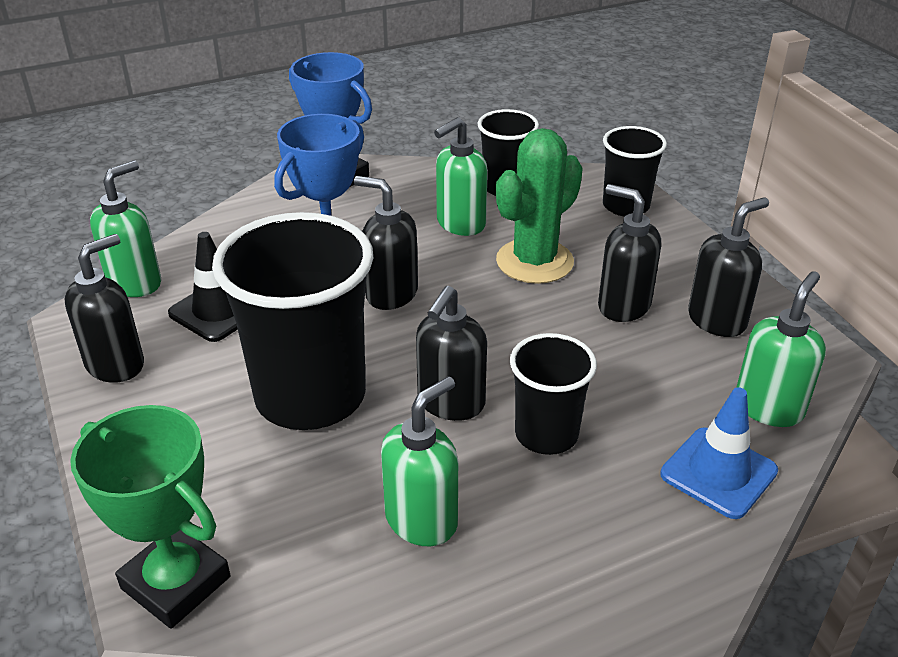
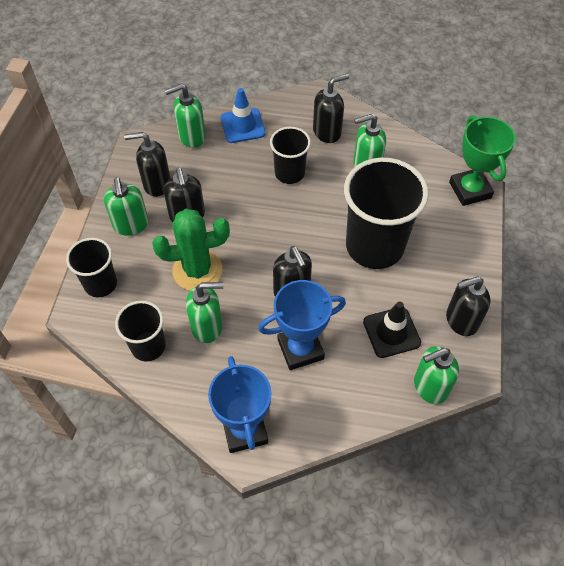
camera: 145 degrees left, 20 degrees up
(450, 403) = (315, 208): black soap dispenser -> black soap dispenser (327, 132)
(677, 265) = (131, 225): none -> green soap dispenser

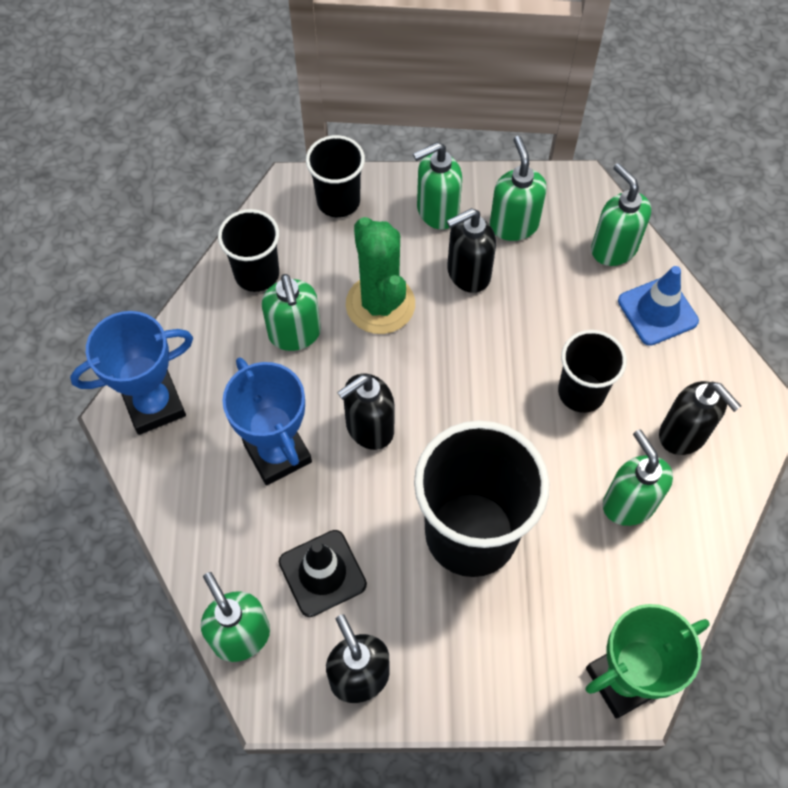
camera: 80 degrees right, 5 degrees up
(156, 184) = (513, 225): black soap dispenser -> green soap dispenser

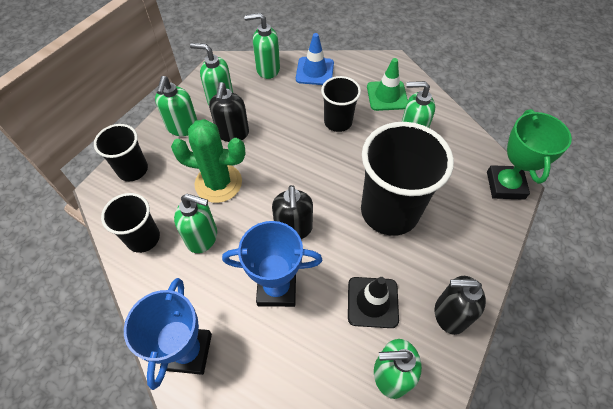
camera: 60 degrees left, 5 degrees down
(683, 435) = (387, 96): black soap dispenser -> green traffic cone

